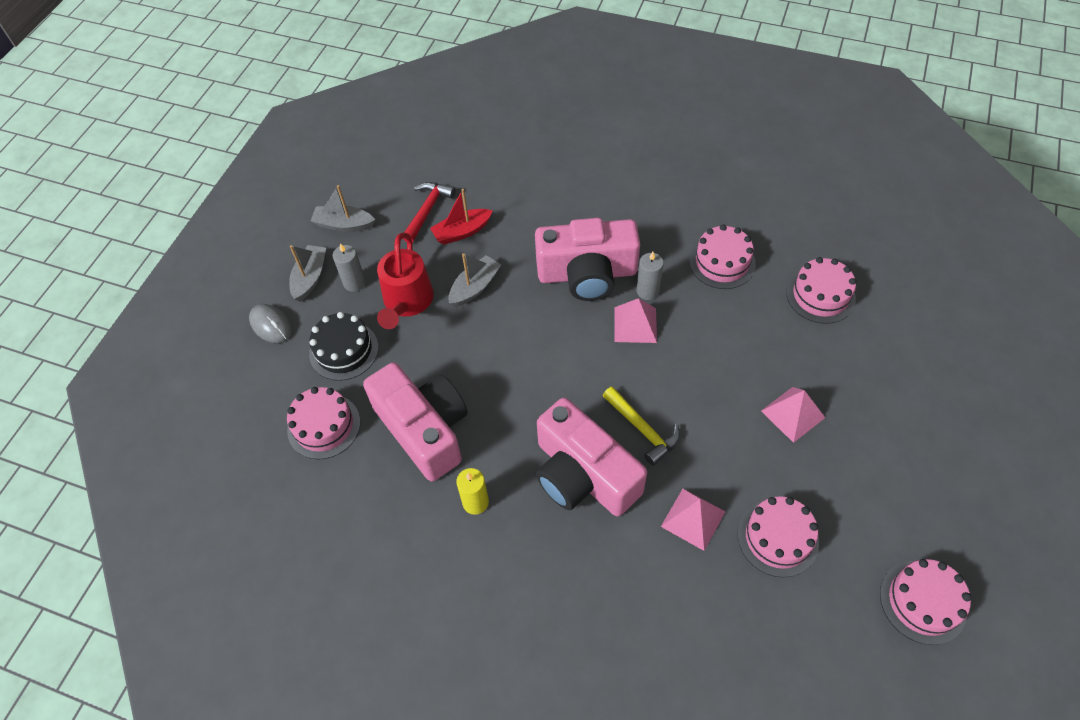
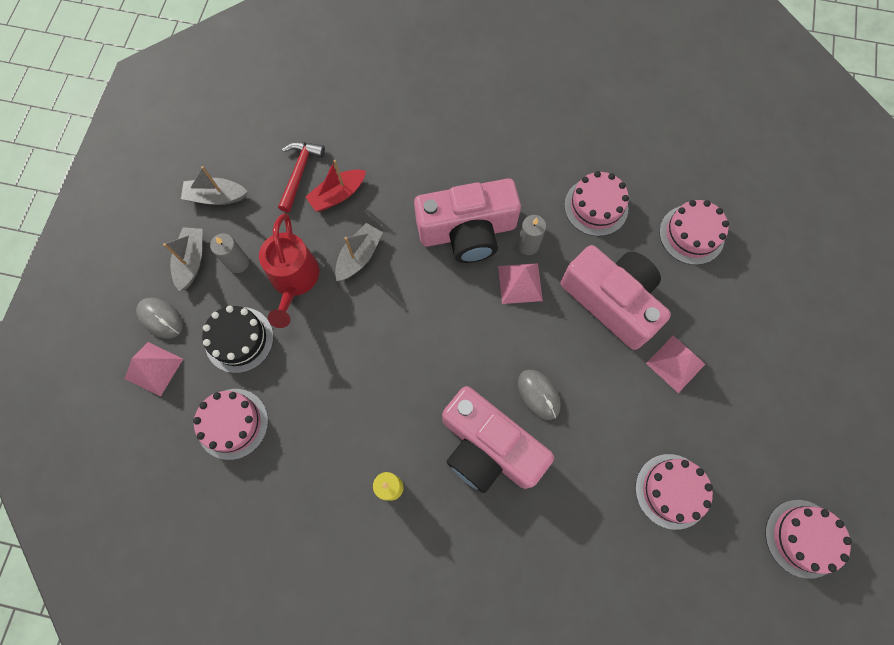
camera: 10 degrees left, 15 degrees up
(424, 429) = (331, 416): pink camera -> pink camera (611, 301)
(642, 429) = (538, 394): yellow hammer -> grey mouse
(693, 519) = (594, 481): pink pyramid -> pink pyramid (154, 368)

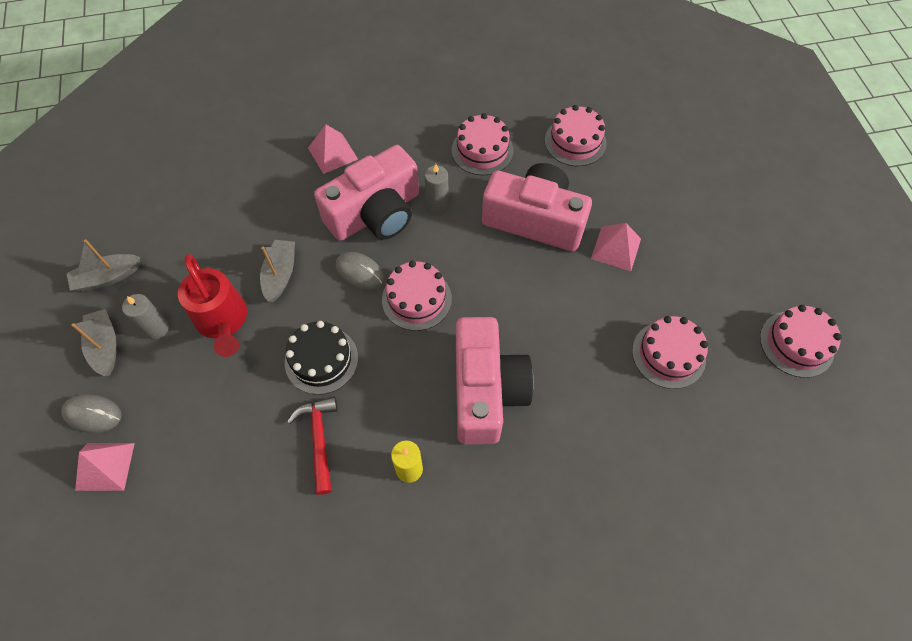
camera: 25 degrees left, 10 degrees down
(232, 423) = (216, 482): pink cake -> pink cake (416, 299)
(239, 339) = (189, 399): black cake -> black cake (321, 360)
(299, 173) = (187, 225): red hammer -> red hammer (319, 439)
(338, 195) = (234, 229): red boat -> none
(488, 447) = (486, 391): pink camera -> pink camera turned 105 degrees counterclockwise
(520, 283) = (445, 238): pink pyramid -> pink pyramid (333, 153)
(538, 394) = (509, 324): grey mouse -> grey mouse (360, 272)

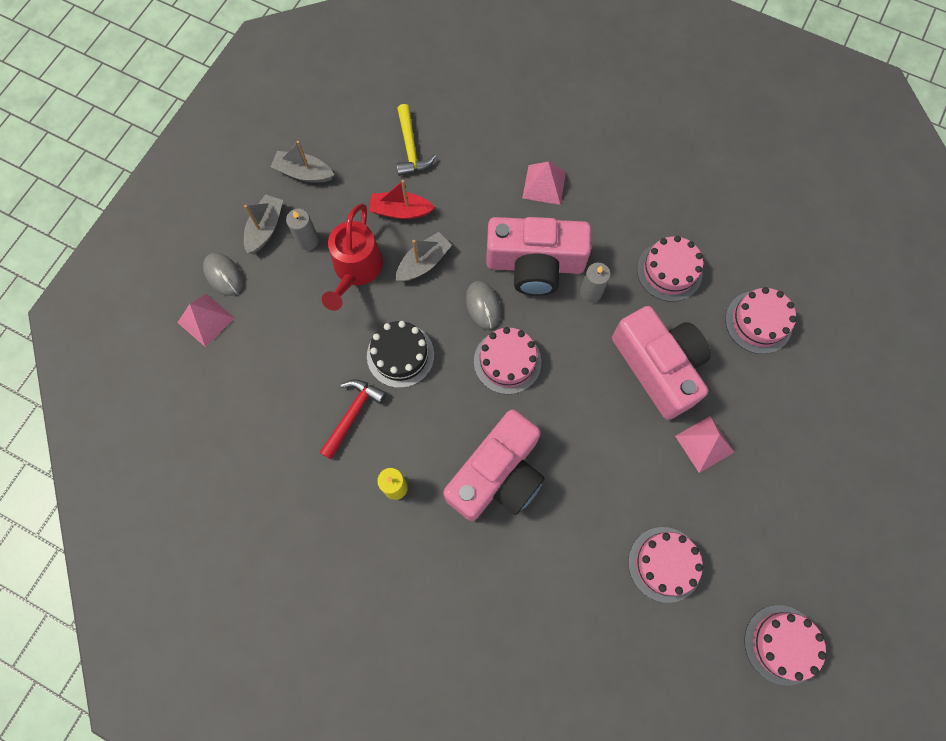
camera: 40 degrees right, 10 degrees up
(194, 197) = (410, 148): none -> yellow hammer
(225, 249) = (400, 211): none -> red boat

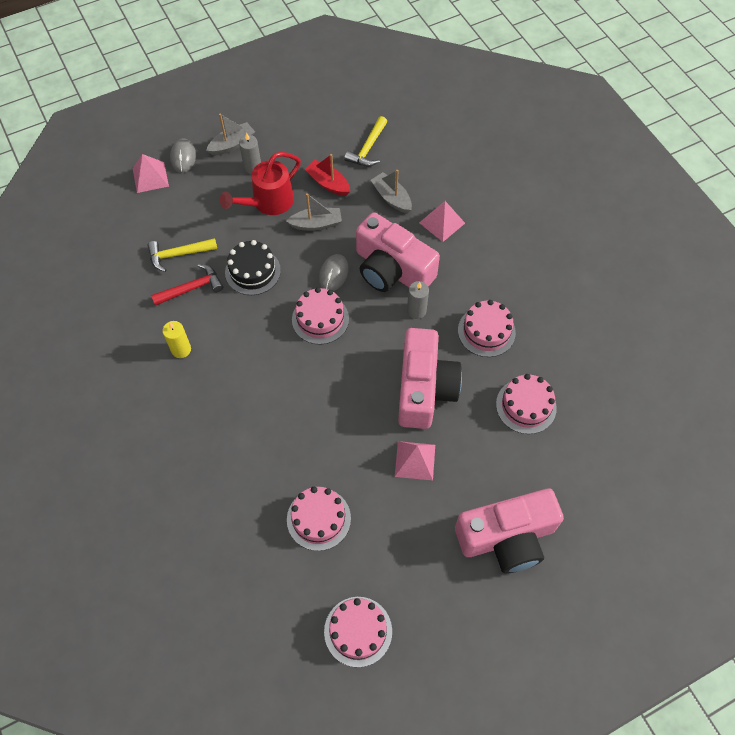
camera: 35 degrees right, 10 degrees down
(304, 173) = (284, 125): grey boat -> grey boat (391, 198)
(308, 387) = (178, 254): none -> yellow hammer
(498, 475) = (253, 386): pink camera -> pink camera (507, 537)

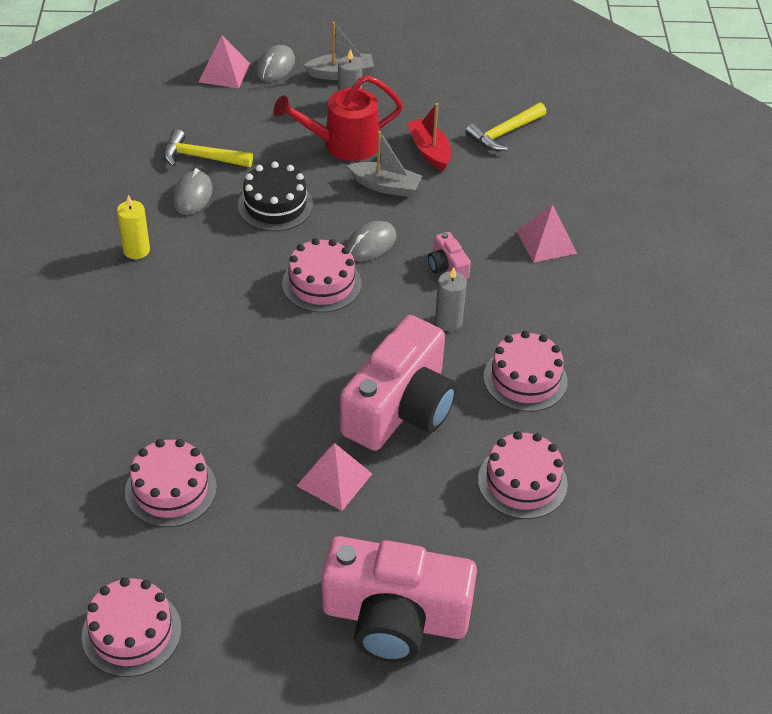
camera: 25 degrees right, 15 degrees down
(192, 288) = (192, 195): red hammer -> grey mouse
(391, 198) = (499, 193): grey boat -> none
(392, 269) = (447, 267): pink camera -> pink camera, size x0.42

